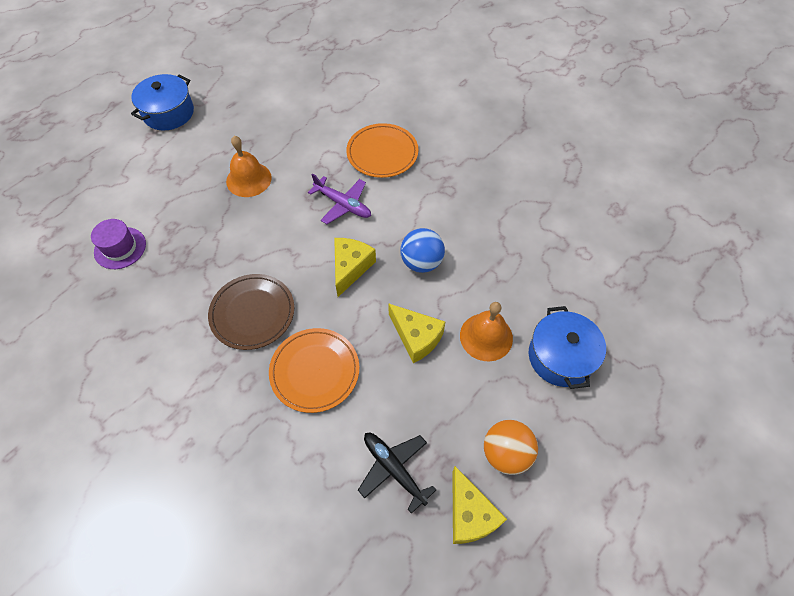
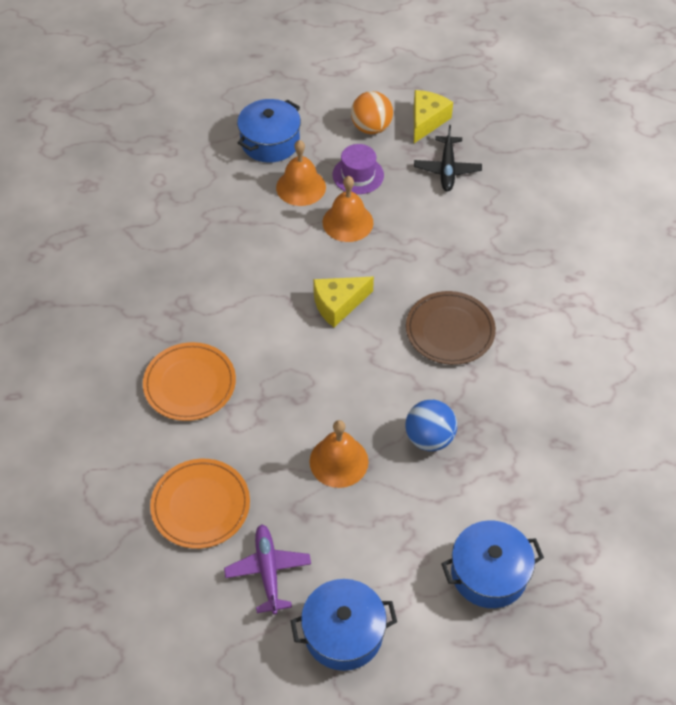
camera: 135 degrees left, 5 degrees down
(105, 189) = (489, 573): none -> blue pot
(120, 248) = (518, 483): purple hat -> purple hat (358, 175)
(315, 371) = (442, 256): orange plate -> orange plate (200, 505)
(343, 204) = (283, 363): purple plane -> purple plane (268, 571)
(416, 337) = (347, 222): yellow cheese -> orange bell
(421, 262) = (280, 265): blue ball -> blue ball (429, 438)

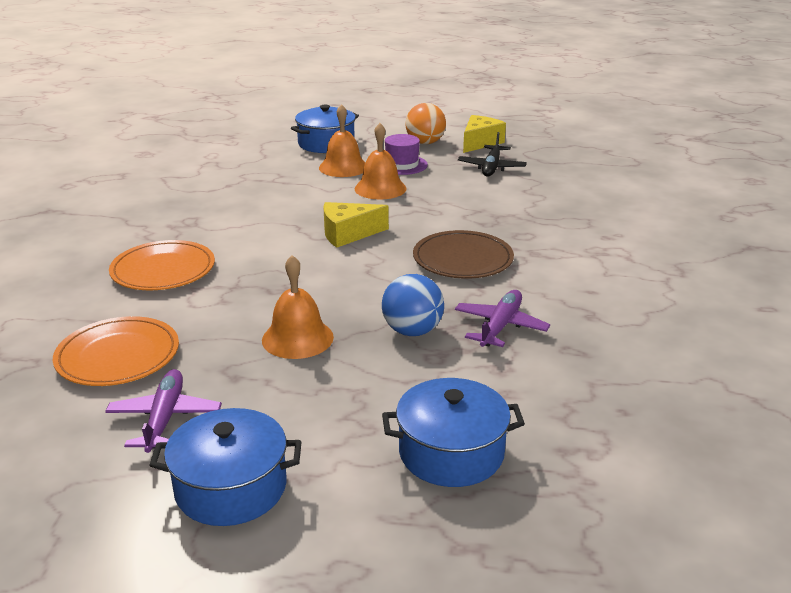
camera: 10 degrees right, 25 degrees down
(498, 422) = (500, 326): none -> purple plane

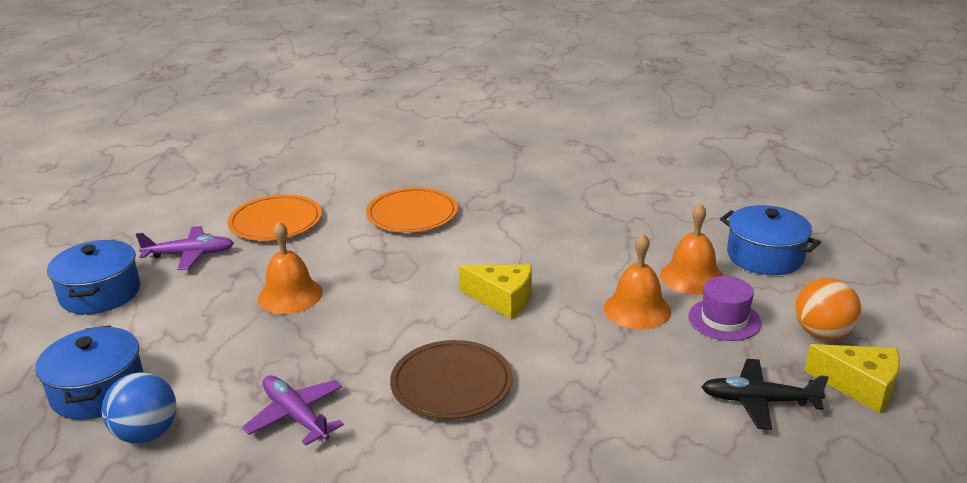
camera: 85 degrees right, 0 degrees up
(348, 234) = (503, 299): yellow cheese -> yellow cheese turned 135 degrees clockwise
(412, 331) = (294, 357): blue ball -> blue ball (146, 434)
(500, 326) = (296, 416): purple plane -> purple plane turned 150 degrees counterclockwise

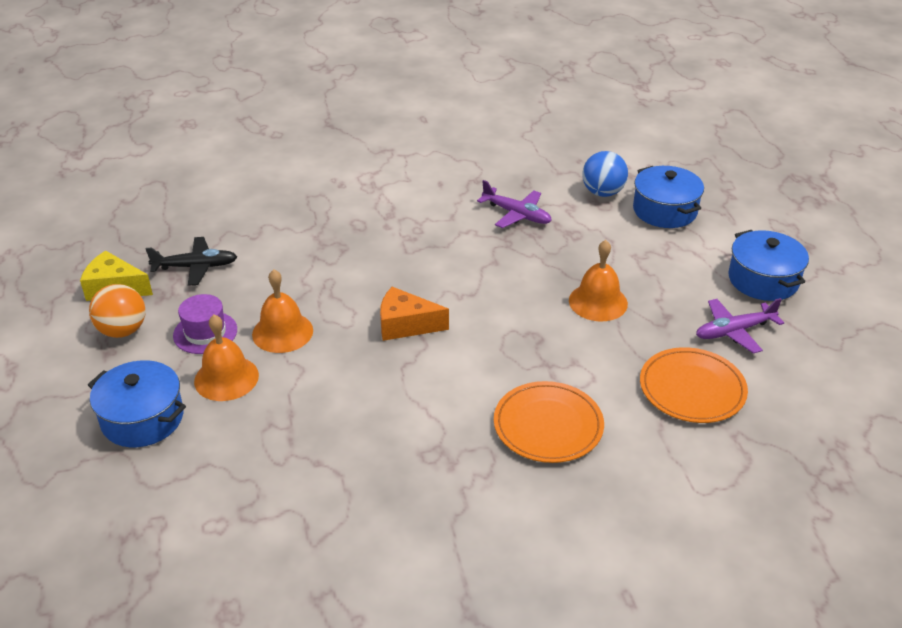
camera: 165 degrees right, 10 degrees up
(451, 384) = (421, 248): brown plate -> none
(503, 299) = (405, 325): yellow cheese -> orange cheese

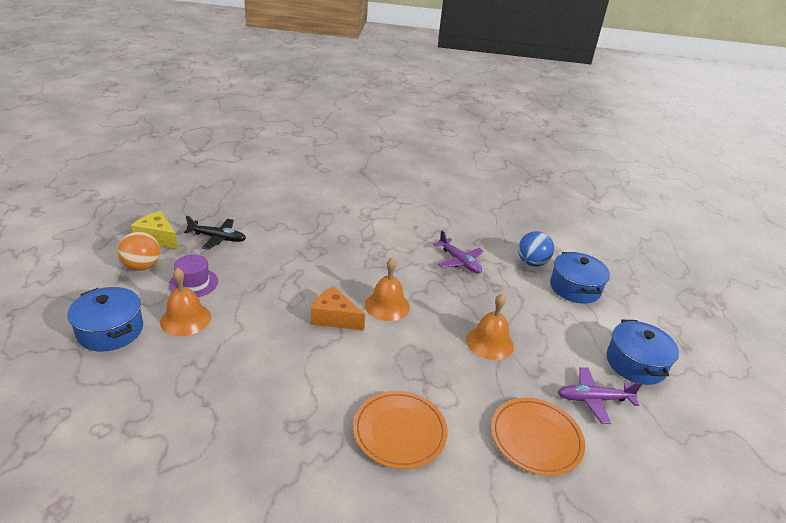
camera: 15 degrees right, 5 degrees down
(282, 332) = (245, 298): orange bell -> orange bell (387, 305)

